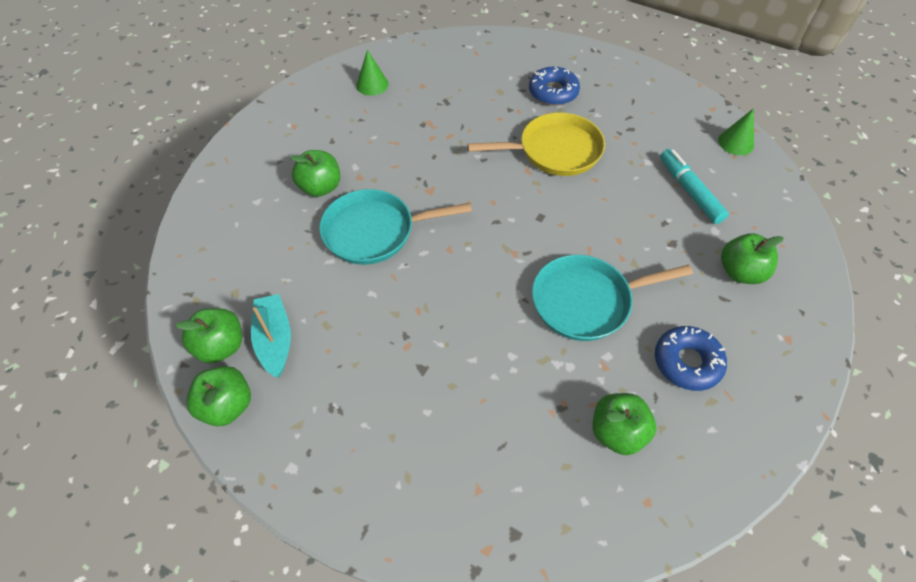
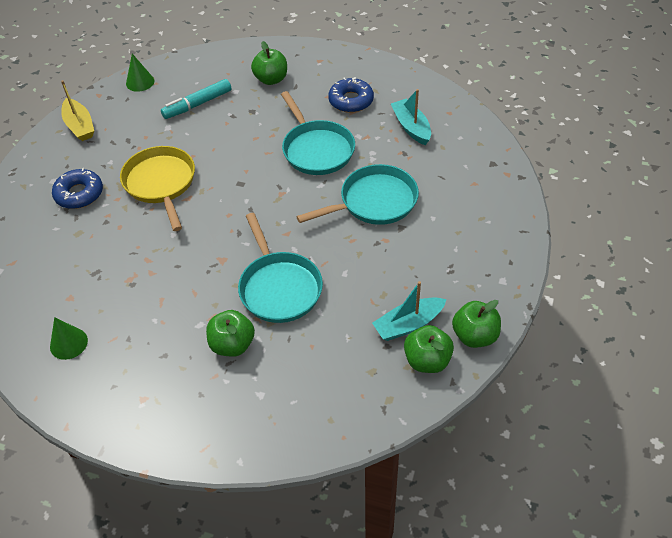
camera: 100 degrees left, 5 degrees down
(474, 347) = (374, 202): none -> turquoise pan
(617, 432) = (411, 127): green apple -> turquoise boat
(658, 93) = (79, 126): none -> yellow boat

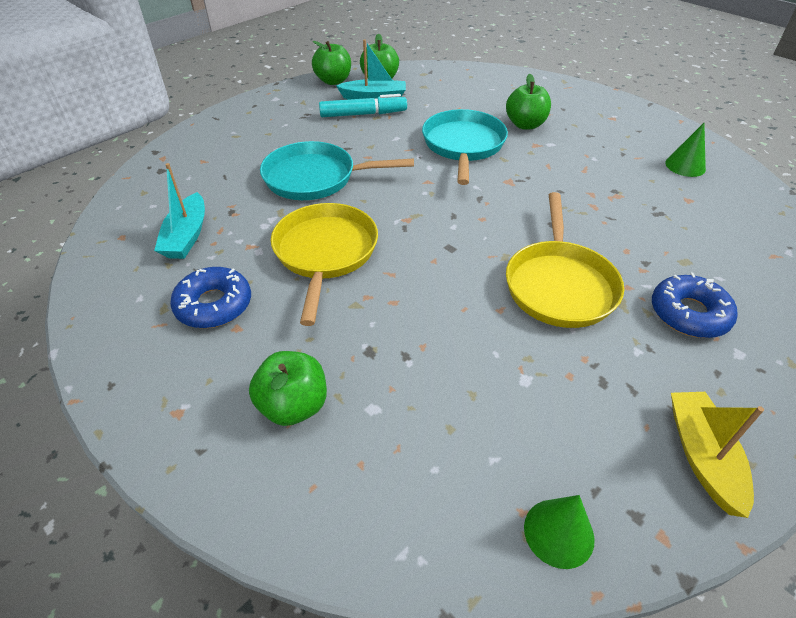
camera: 155 degrees left, 5 degrees down
(197, 104) = (455, 407): turquoise marker -> turquoise marker (363, 114)
(316, 149) = (325, 253): turquoise pan -> yellow pan

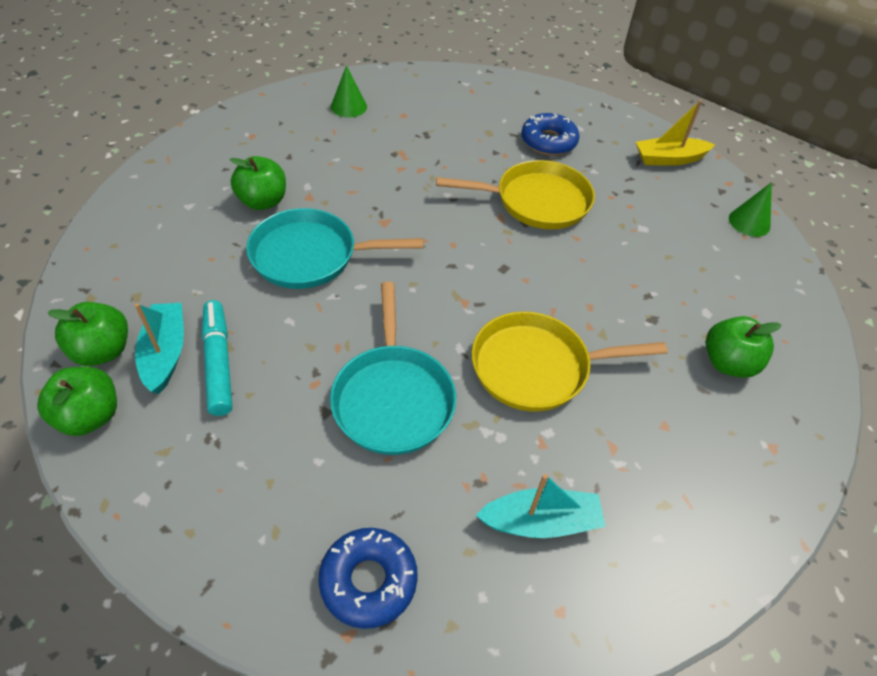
camera: 100 degrees left, 5 degrees up
(214, 305) = (643, 454): blue donut -> blue donut (368, 581)

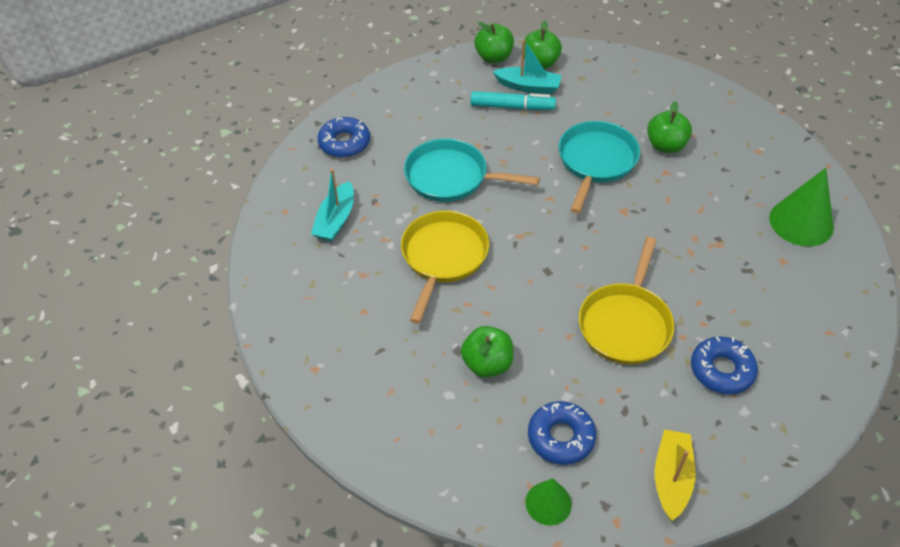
camera: 115 degrees right, 0 degrees up
(348, 106) = (801, 222): green cone -> green cone, size x1.69
(686, 225) = (561, 437): none -> blue donut
(728, 363) = (394, 381): green apple -> green apple (487, 364)

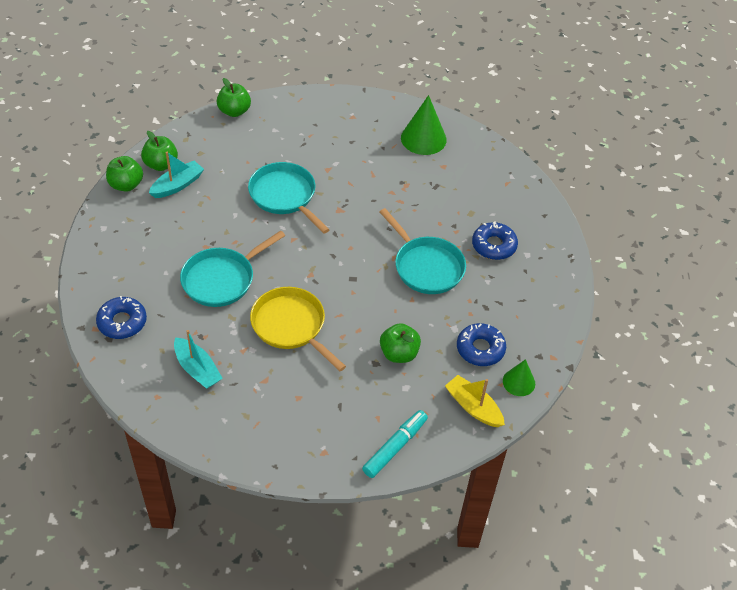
camera: 60 degrees left, 0 degrees up
(512, 107) = (188, 206): turquoise marker -> turquoise marker (395, 447)
(625, 323) = (426, 266): yellow pan -> turquoise pan
(665, 146) = (305, 154): green apple -> green apple (234, 111)
(671, 478) = (544, 315): yellow boat -> yellow boat (473, 407)

